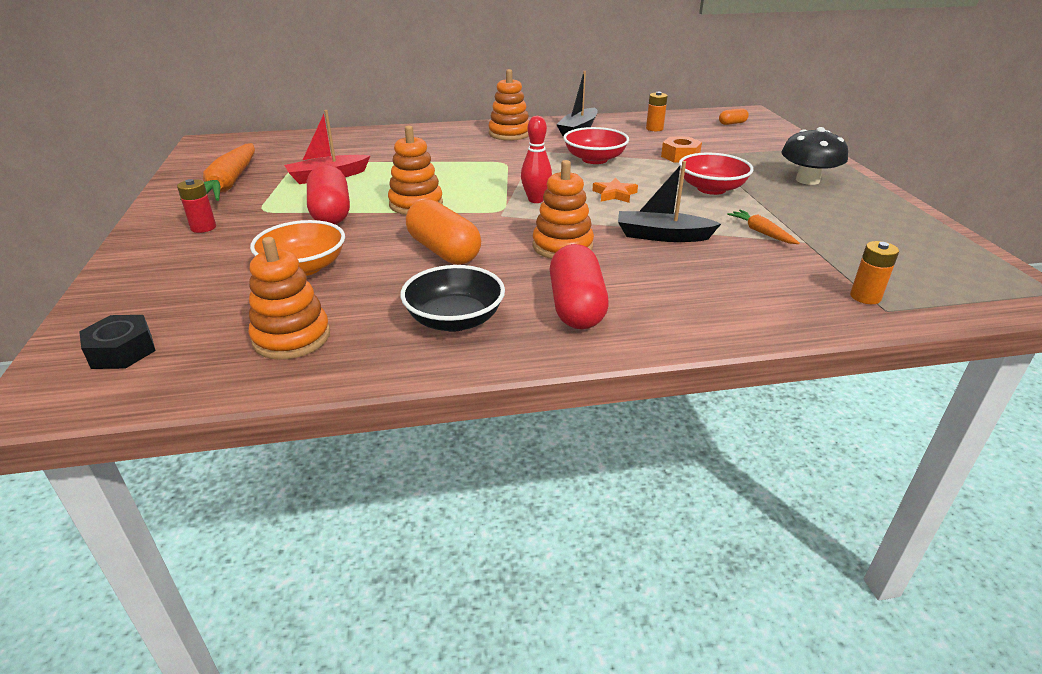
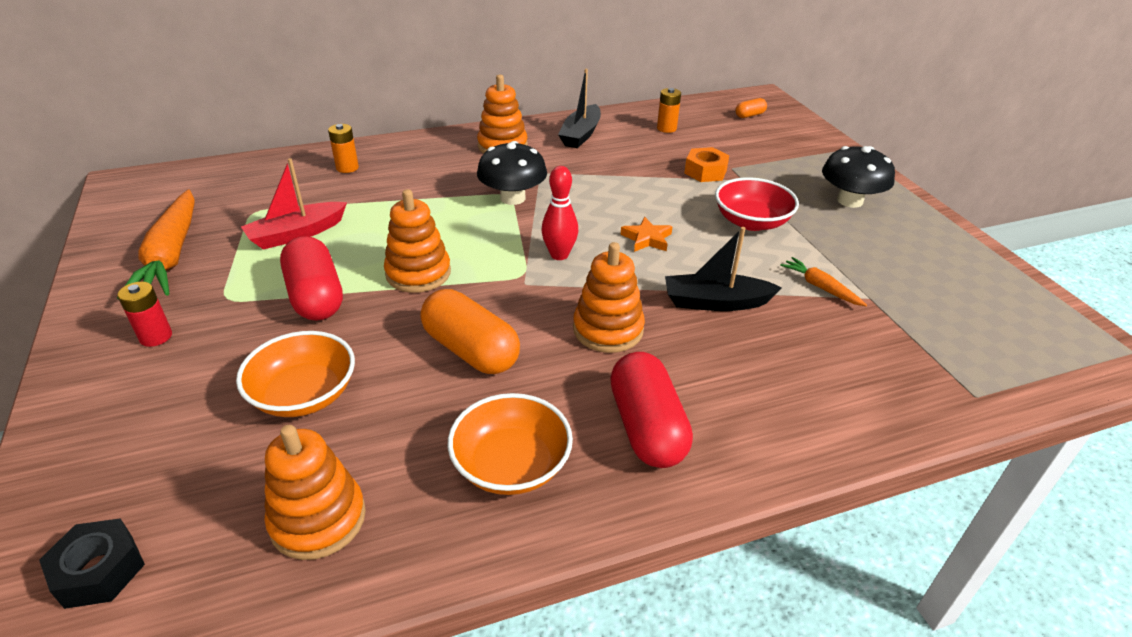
camera: 10 degrees left, 5 degrees up
(454, 320) = (511, 465): black bowl -> orange bowl
(508, 164) = (512, 198): none -> black mushroom
(594, 159) = (611, 183): red bowl -> none
(865, 297) = (950, 378): orange battery -> orange battery (347, 168)

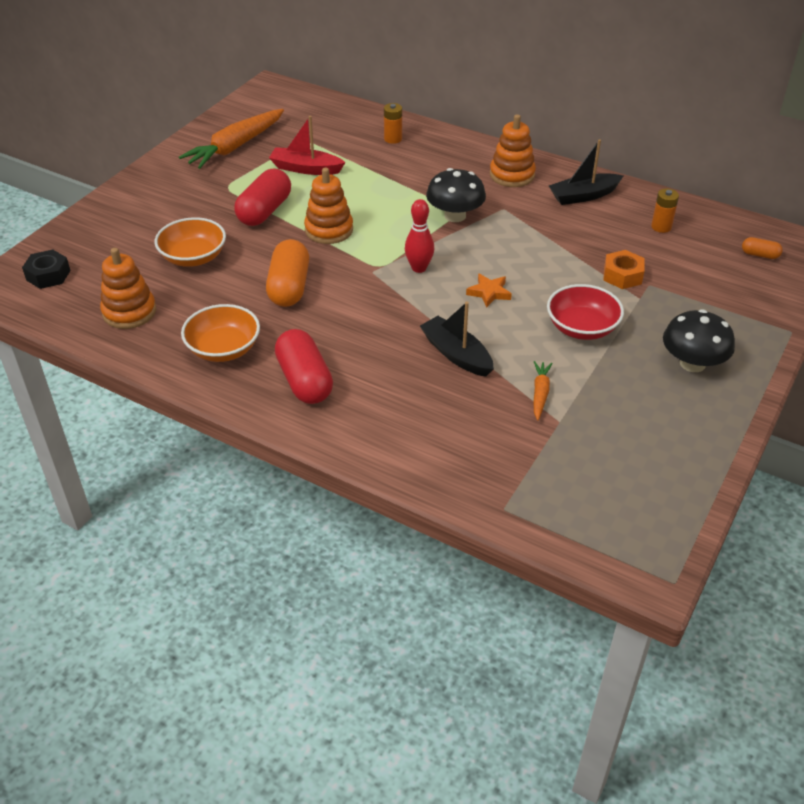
camera: 50 degrees right, 5 degrees up
(156, 337) = (177, 188): red battery -> none
(608, 329) = (370, 325): orange stacking toy -> none
(647, 427) = (304, 381): red capsule -> red capsule turned 60 degrees counterclockwise

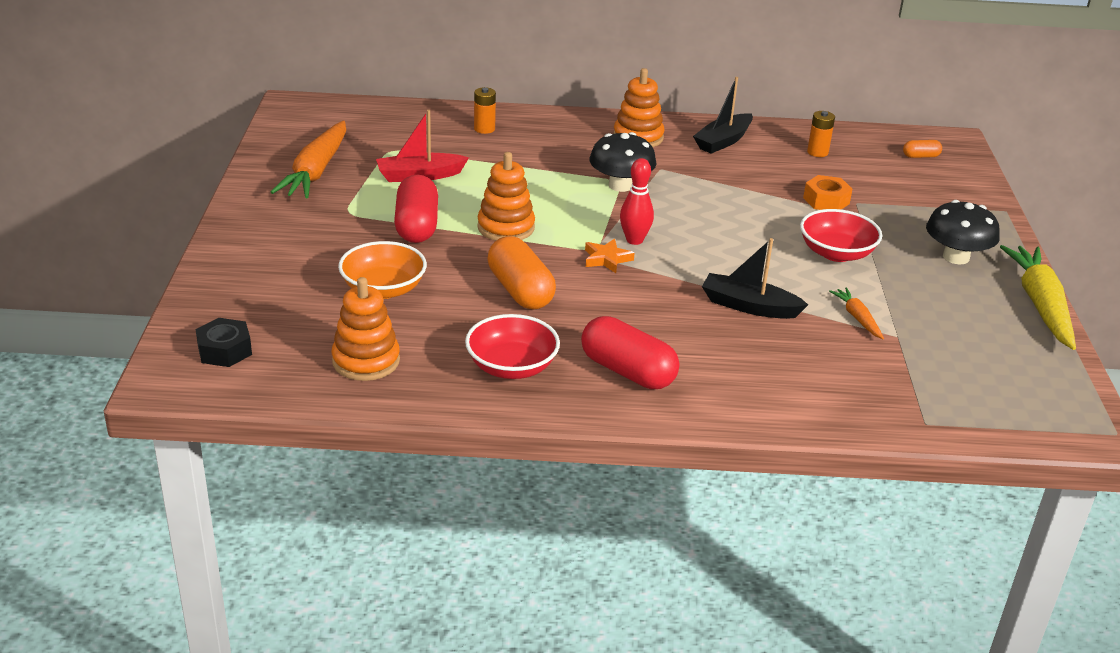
camera: 30 degrees left, 10 degrees down
(223, 349) = (511, 367): orange bowl -> red bowl
(489, 293) = (723, 245): orange star -> orange star (606, 259)
(729, 434) = (1040, 305): none -> yellow carrot

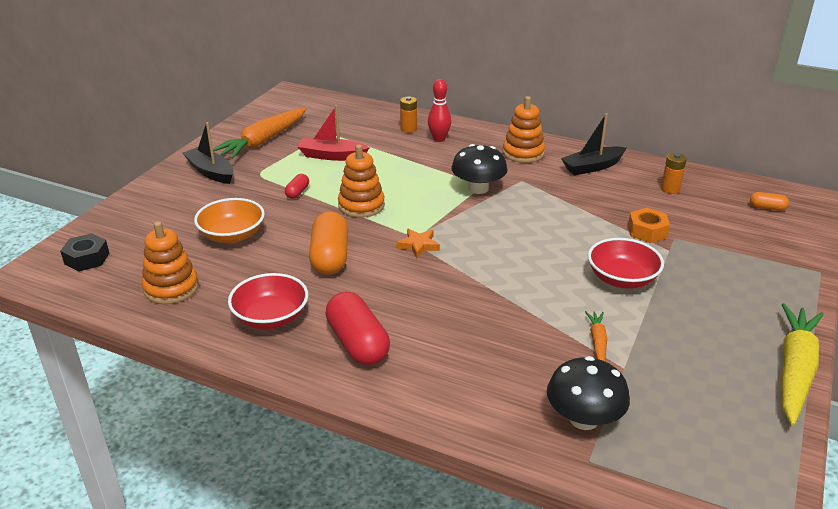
camera: 25 degrees right, 0 degrees up
(417, 226) = (297, 192): red capsule -> red capsule, size x0.48
(634, 240) = (453, 234): red bowling pin -> red bowling pin (439, 139)
(749, 306) = (506, 310): black boat -> black boat (211, 172)
(956, 257) = (737, 305): black mushroom -> black mushroom (584, 419)

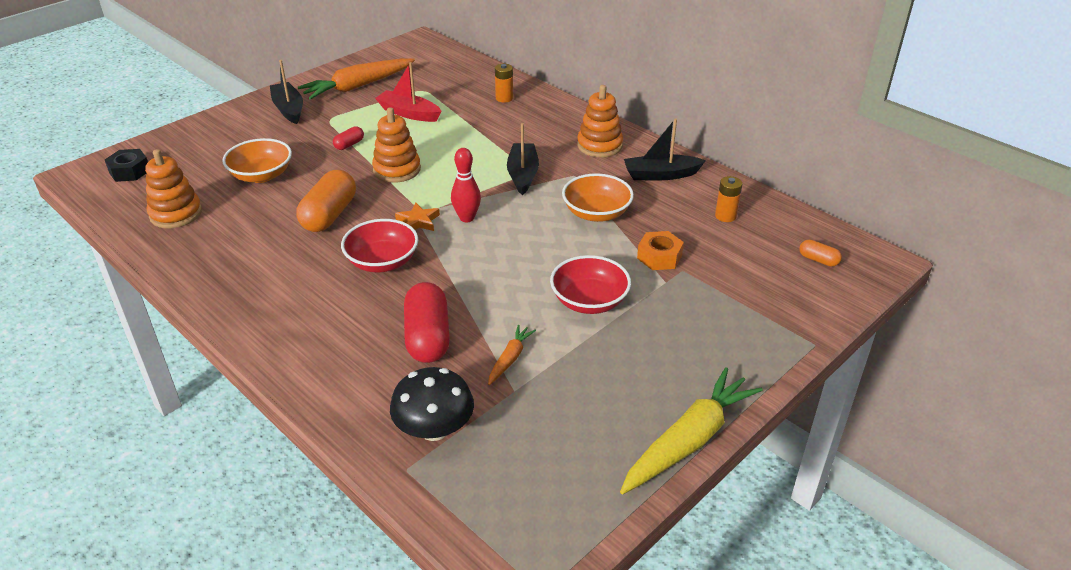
camera: 20 degrees right, 5 degrees up
(271, 318) = (236, 261): red bowl -> red bowl (382, 261)
(358, 343) = (290, 303): red capsule -> red capsule (428, 337)
(439, 139) = (526, 114): red bowling pin -> red bowling pin (467, 218)
(478, 188) = (523, 175): black mushroom -> black boat
(567, 207) = (596, 213): none -> orange bowl

